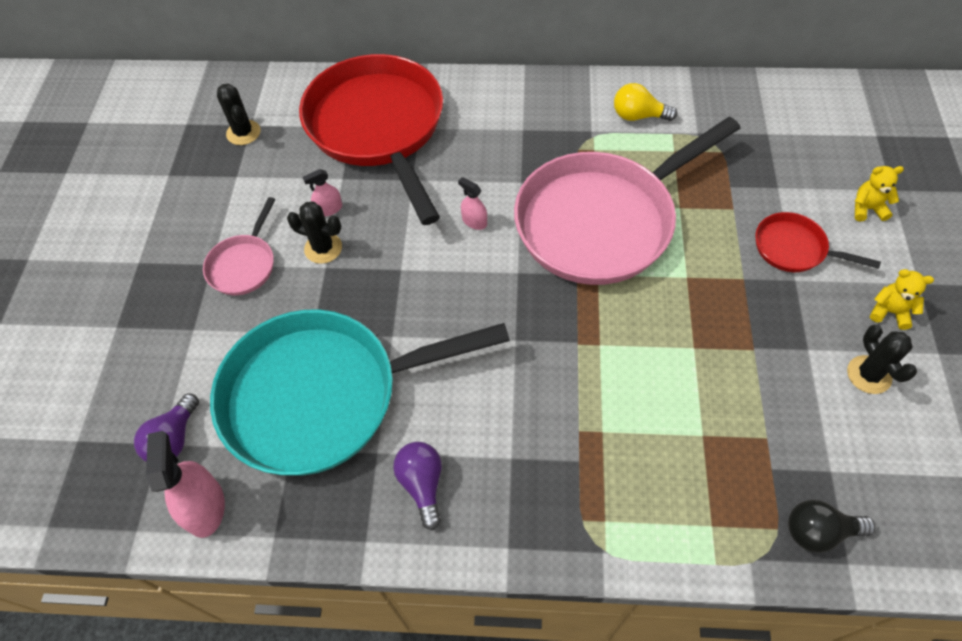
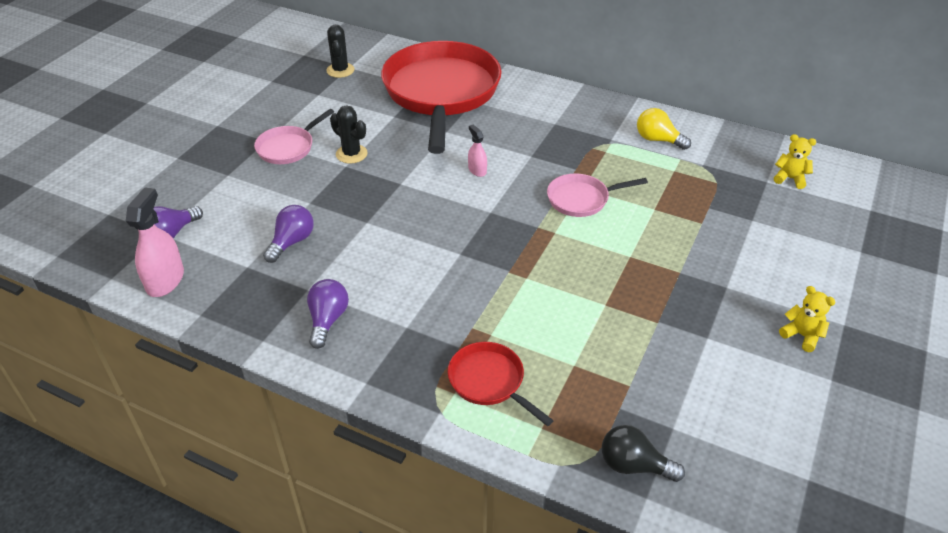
camera: 20 degrees right, 15 degrees down
(323, 395) = (292, 242): turquoise pan -> purple light bulb
(329, 209) = (371, 132): pink spray bottle -> none
(602, 221) = (582, 199): pink pan -> pink pan, size x0.44
(794, 249) = (740, 265): red pan -> red pan (490, 382)
(867, 209) = (827, 258): yellow teddy bear -> yellow teddy bear (790, 178)
(869, 375) = (753, 373): black cactus -> none

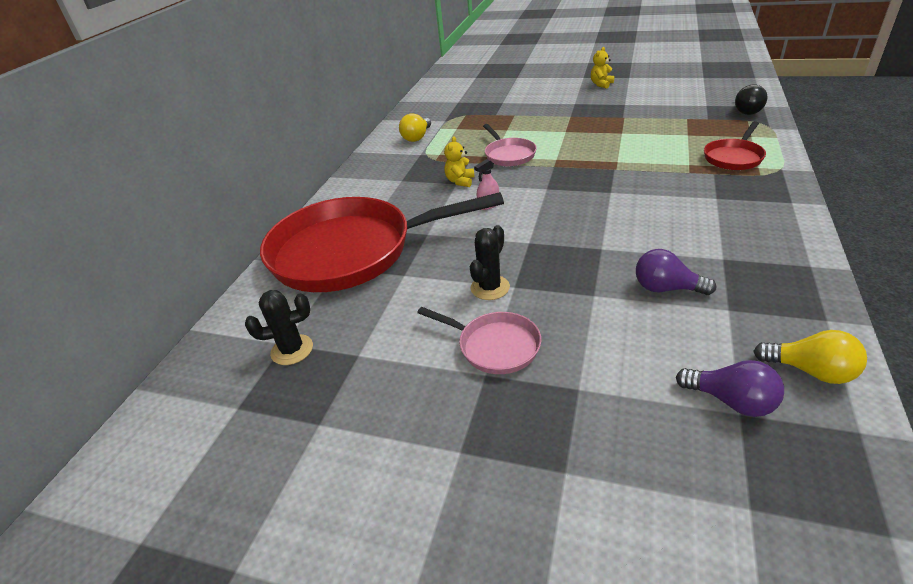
camera: 95 degrees left, 5 degrees down
(165, 280) = (810, 371): pink spray bottle -> yellow light bulb
(327, 320) = (748, 236): purple light bulb -> none
(790, 178) = (452, 96): yellow teddy bear -> yellow teddy bear (460, 181)

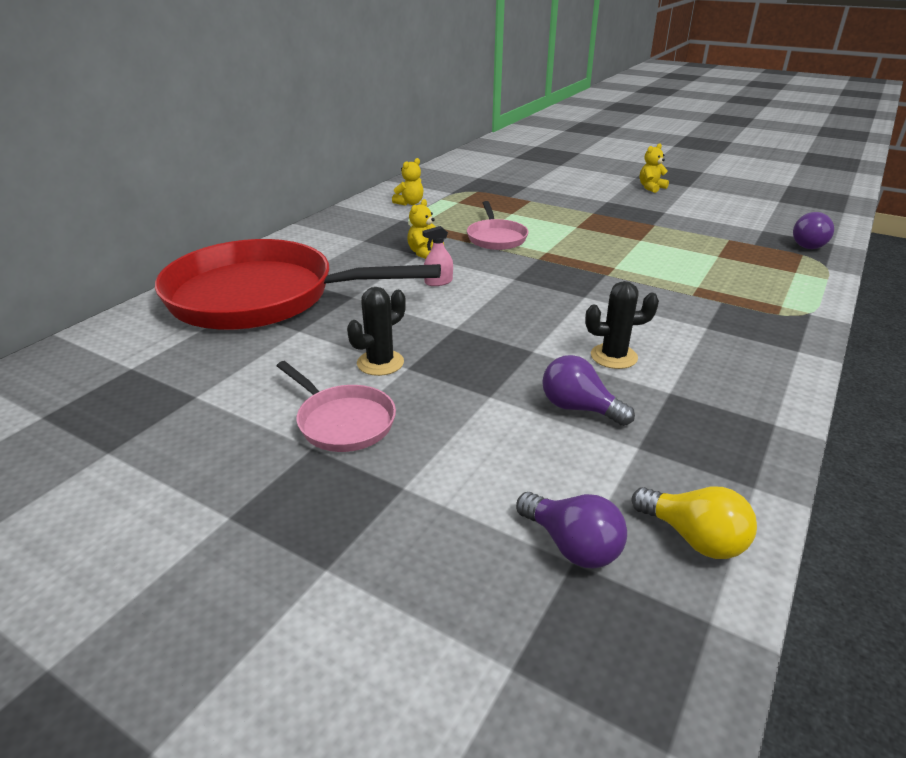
camera: 10 degrees right, 5 degrees down
(292, 350) = (134, 376): black cactus -> black cactus (614, 356)
(417, 137) = (409, 203): yellow light bulb -> yellow teddy bear
(734, 157) = (758, 289): red pan -> none
(746, 110) = (807, 244): black light bulb -> purple light bulb

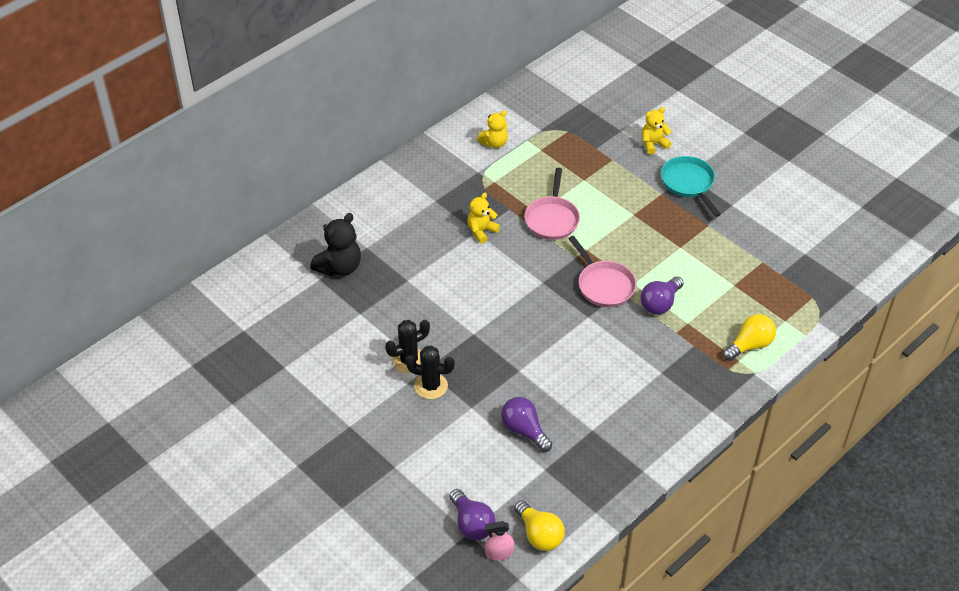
camera: 15 degrees right, 15 degrees up
(262, 297) = (339, 267): red pan -> black teddy bear
(342, 421) = (372, 409): pink pan -> pink pan (604, 285)
(438, 282) = (479, 274): pink spray bottle -> pink spray bottle (499, 553)
(613, 205) = (689, 184): none -> turquoise pan
(614, 356) = (573, 388): black cactus -> black cactus (431, 386)
(651, 188) = (747, 157): yellow teddy bear -> yellow teddy bear (653, 144)
(780, 293) = (750, 345): none -> yellow light bulb
(807, 244) = (829, 284): purple light bulb -> purple light bulb (660, 303)

